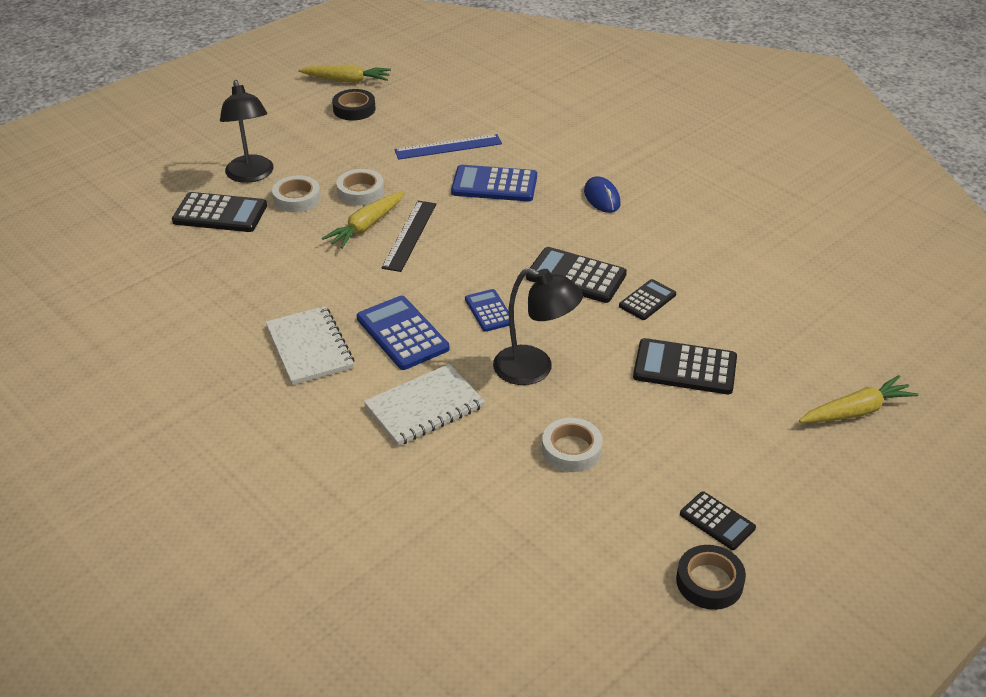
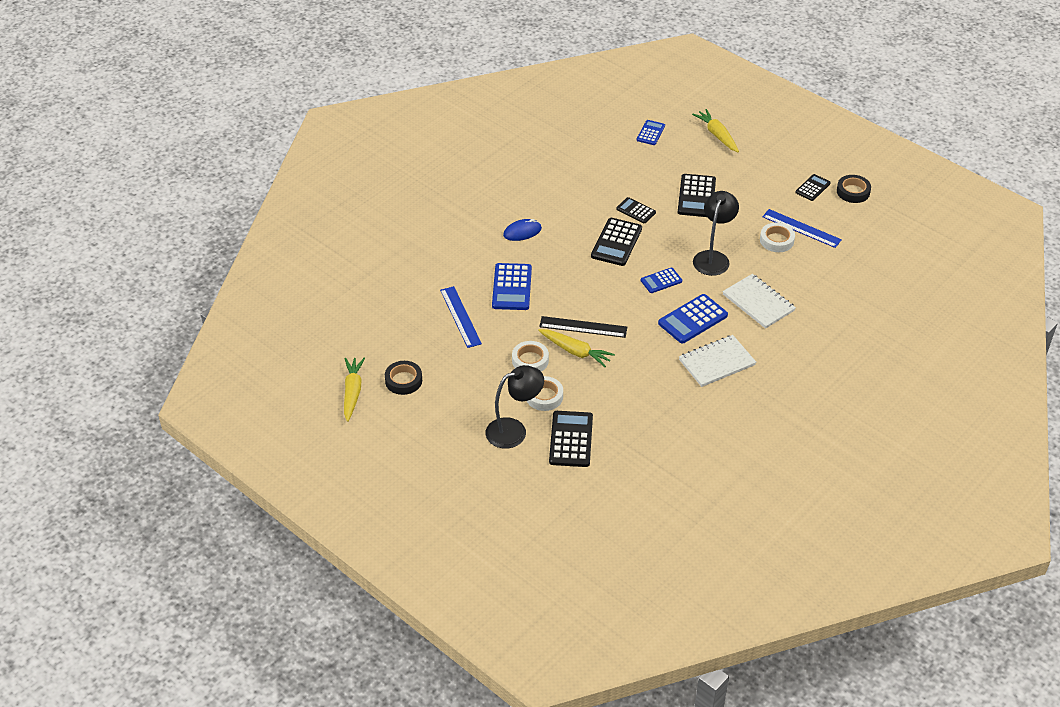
camera: 95 degrees left, 5 degrees up
(602, 487) = (801, 228): none -> blue ruler
(846, 333) = (650, 133): none -> blue calculator

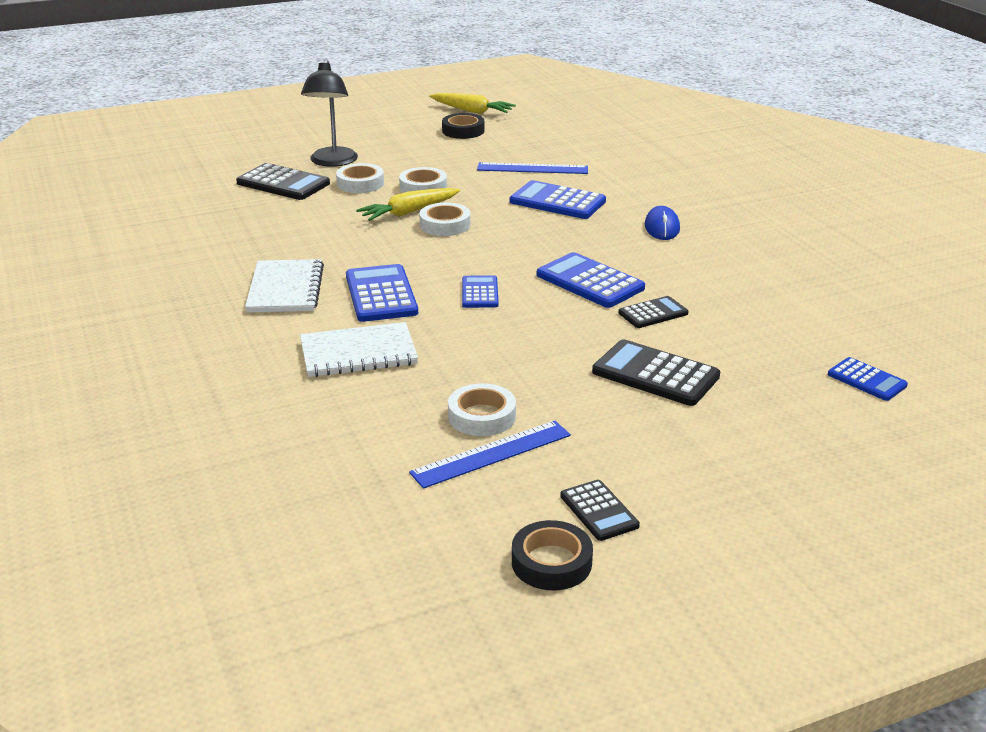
camera: 115 degrees right, 15 degrees down
(583, 327) = (445, 225): black ruler -> white tape
(616, 242) = (590, 282): black calculator -> blue calculator
(713, 257) = (492, 345): black lamp -> none
(717, 135) = (833, 450): yellow carrot -> none

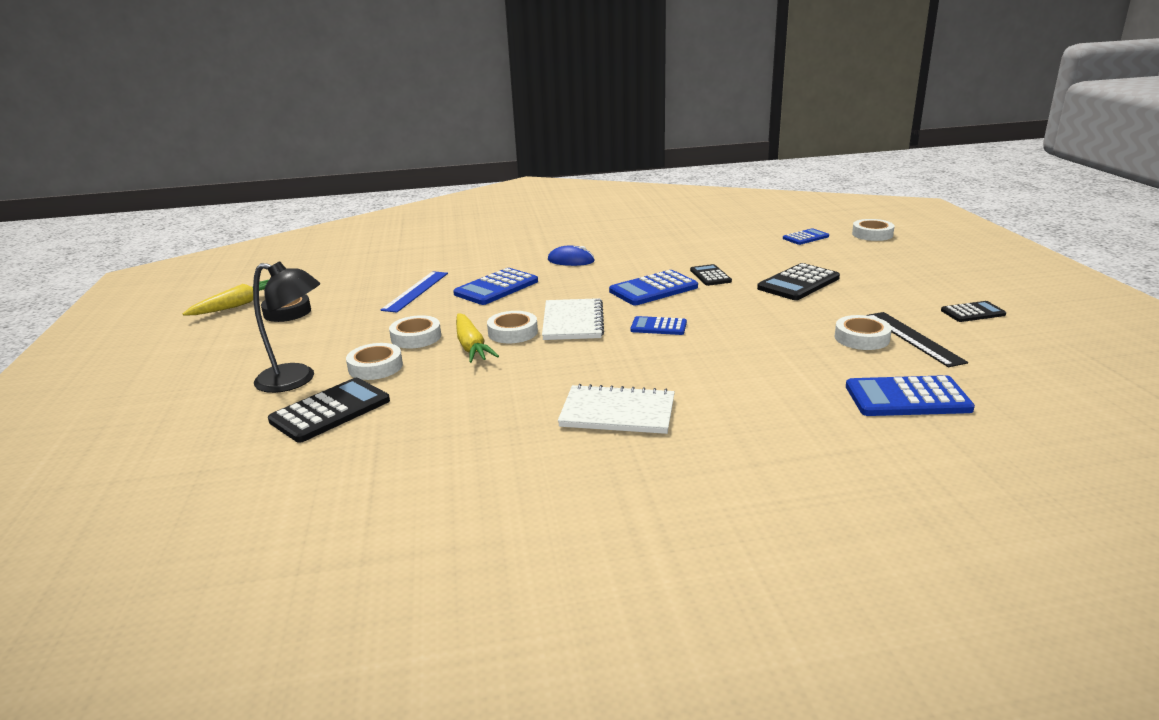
camera: 75 degrees left, 5 degrees down
(358, 353) = (759, 380): white notebook -> white notebook (573, 322)
(381, 294) = (647, 366): blue calculator -> blue calculator (907, 398)
(491, 453) = (913, 338): blue ruler -> black ruler
(551, 562) = (1036, 329): black tape -> none
(930, 442) = (872, 234): none -> white tape

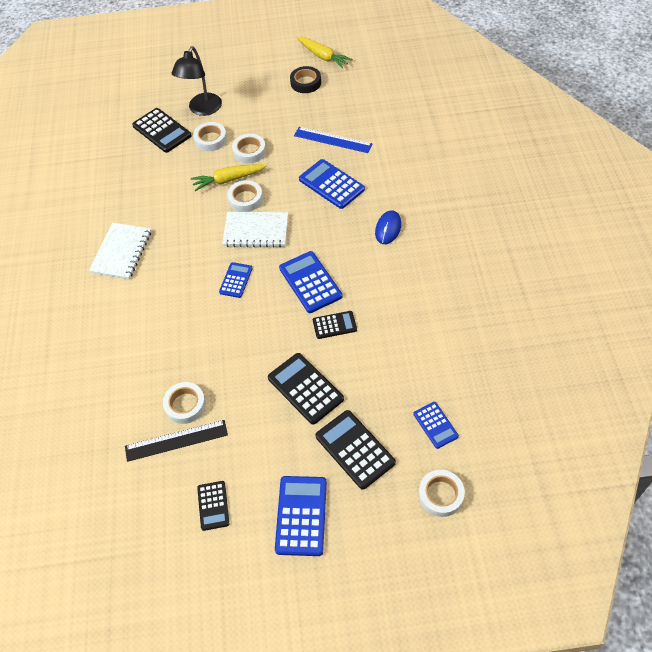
camera: 95 degrees right, 30 degrees up
(853, 261) = (355, 449): none -> black calculator
(907, 398) = (92, 404): blue calculator -> blue calculator (301, 515)

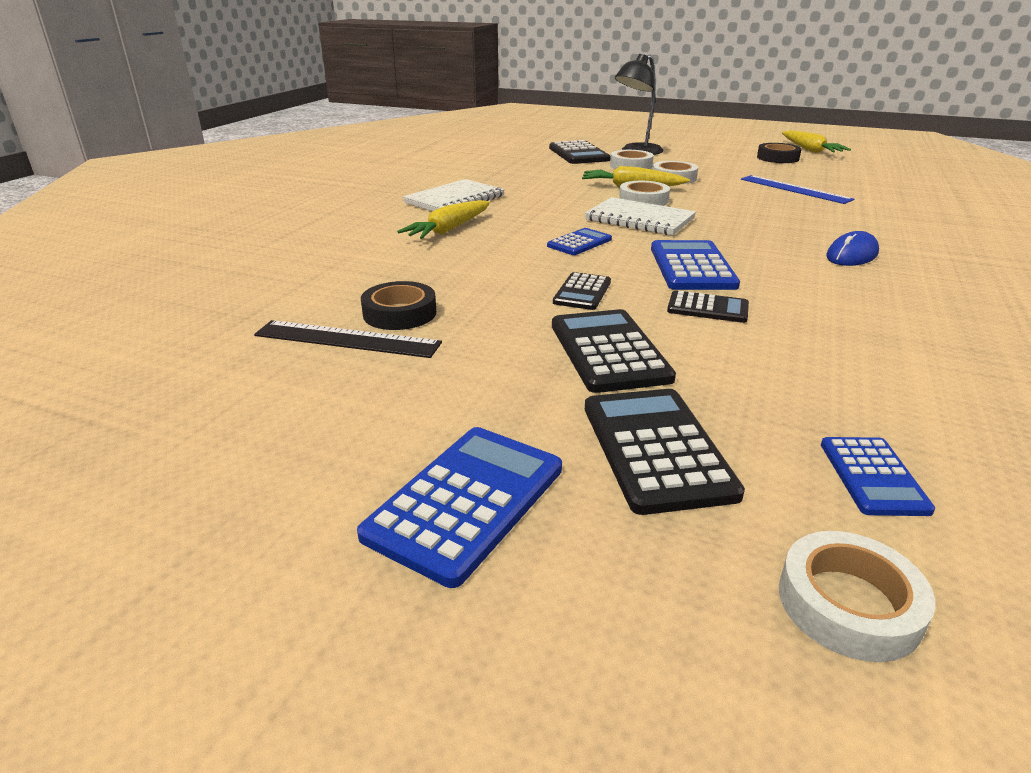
camera: 25 degrees right, 25 degrees down
(147, 298) = (449, 229): none -> yellow carrot
(185, 405) = (399, 313): white tape -> black tape
(213, 505) = (318, 424): black calculator -> black calculator (582, 292)
(331, 184) = (774, 212): blue calculator -> none

